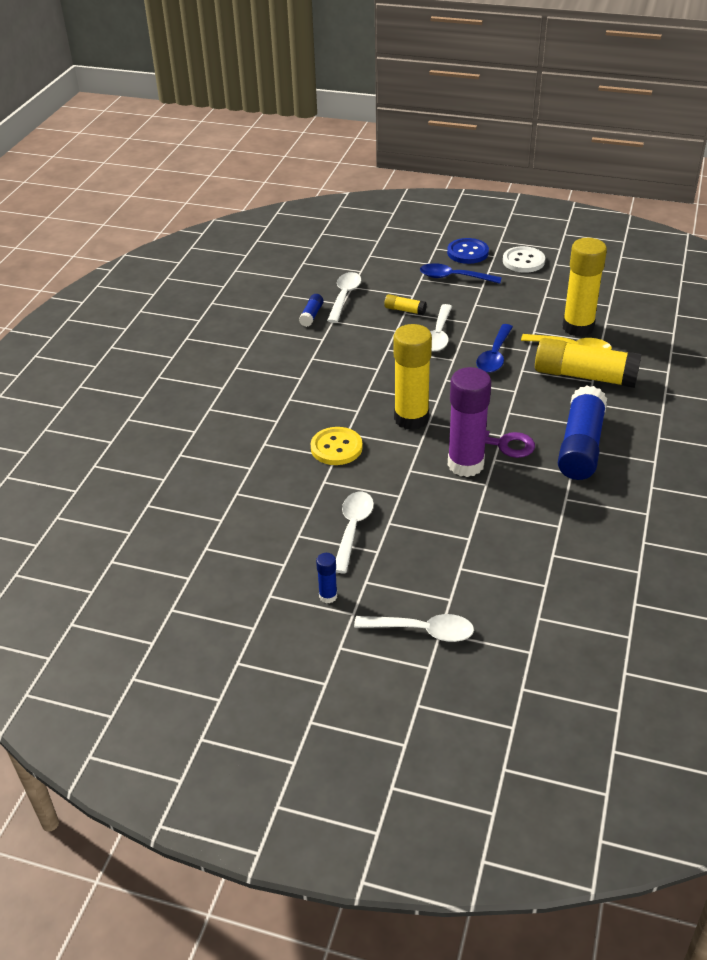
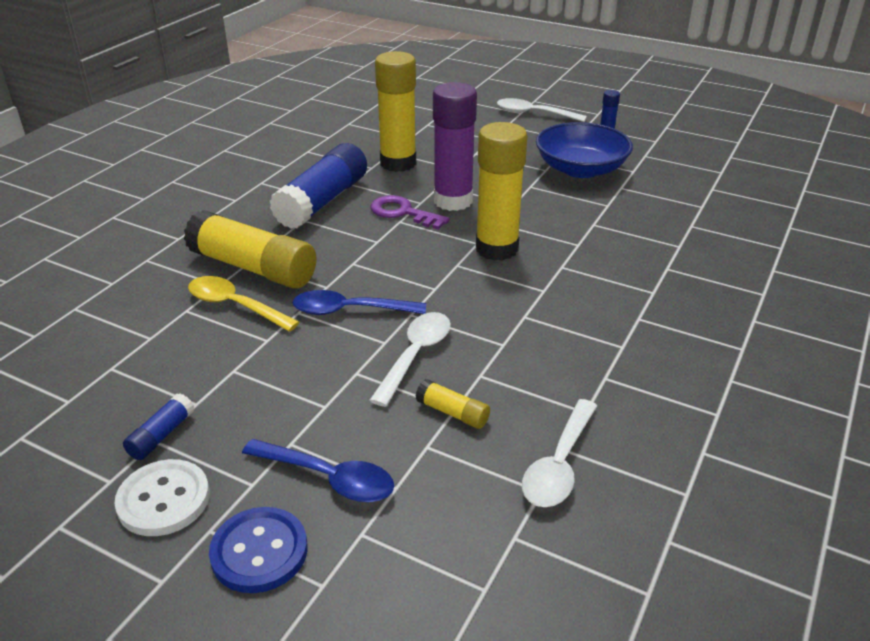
camera: 170 degrees left, 5 degrees down
(311, 315) = (624, 429): blue glue stick -> blue glue stick (161, 435)
(336, 448) = (592, 231): yellow button -> none
(353, 529) = (581, 169): white spoon -> blue bowl
(494, 355) = (350, 310): blue spoon -> blue spoon turned 120 degrees counterclockwise
(578, 327) = (197, 336): yellow glue stick -> yellow glue stick (398, 163)

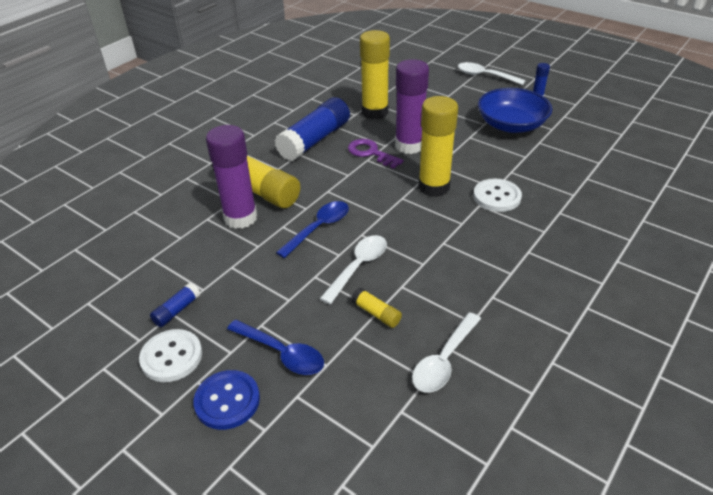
camera: 10 degrees right, 5 degrees up
(235, 306) = (240, 218): yellow spoon -> purple glue stick
(350, 310) = (319, 228): blue spoon -> blue spoon turned 120 degrees clockwise
(582, 255) = (497, 197): none -> white button

